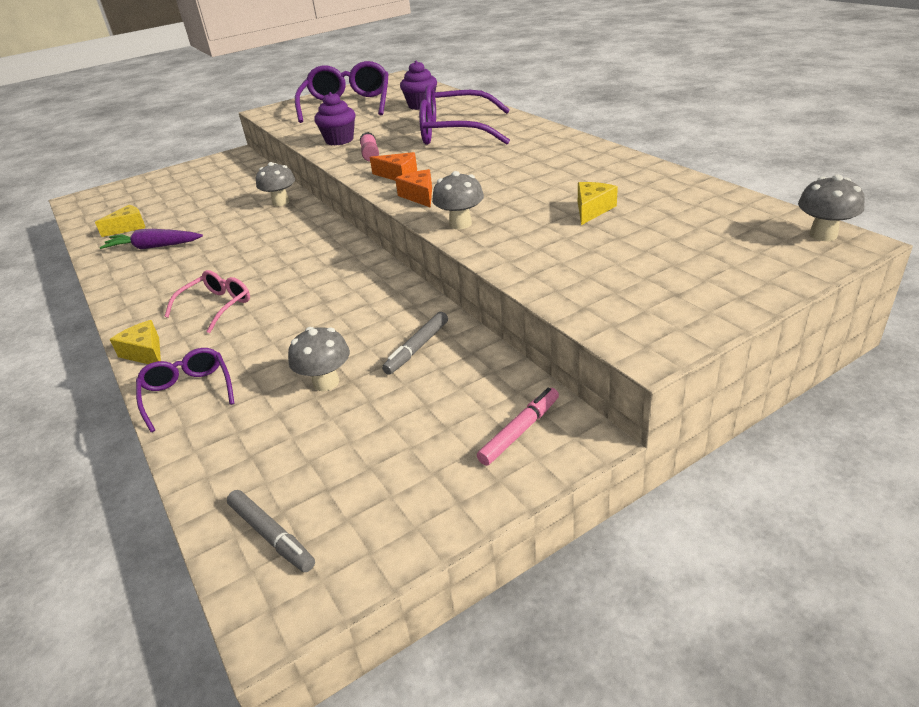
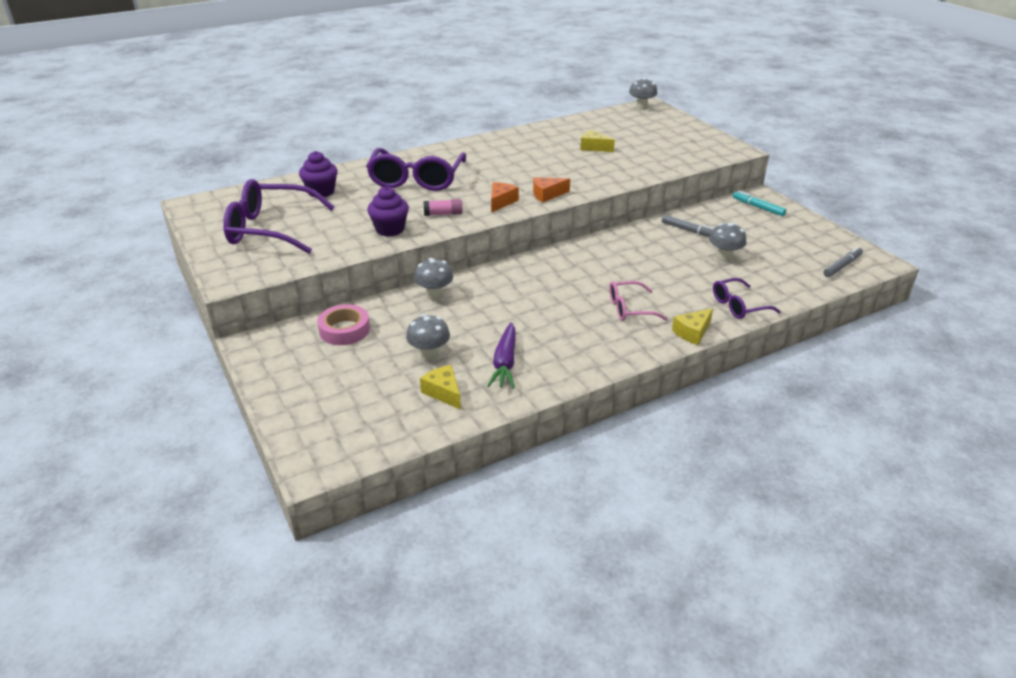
camera: 90 degrees left, 0 degrees up
(216, 307) = (630, 309): pink glasses -> pink glasses turned 45 degrees counterclockwise
(239, 178) = (344, 330): none -> pink tape
(460, 224) = (600, 183): grey mushroom -> grey mushroom (429, 355)
(520, 431) = (758, 207): pink marker -> turquoise marker

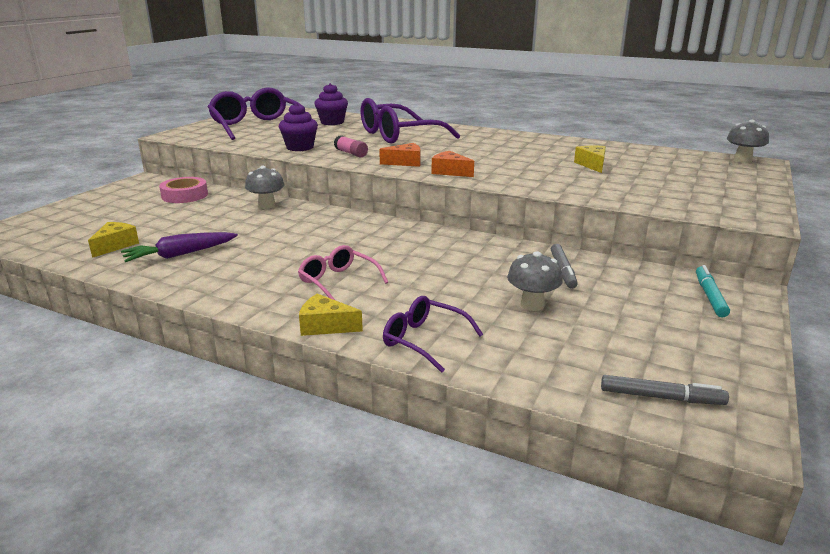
camera: 55 degrees right, 10 degrees down
(429, 355) = (170, 227): grey mushroom -> none

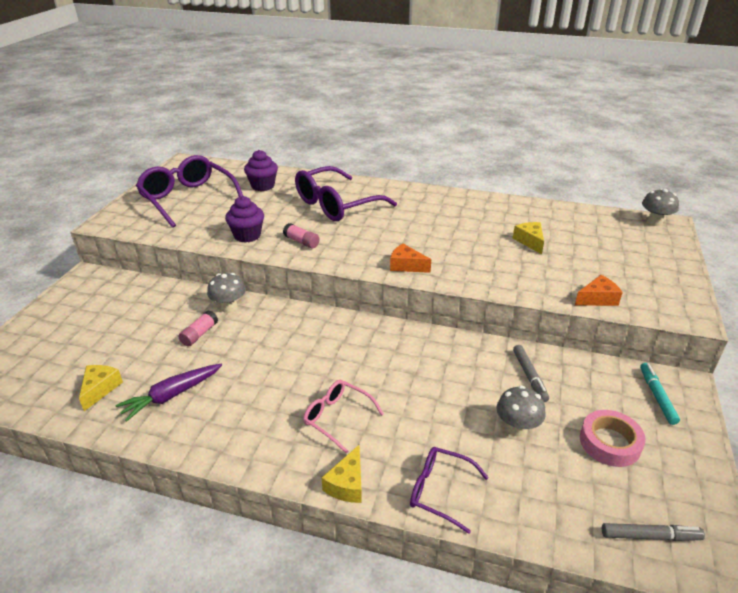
camera: 10 degrees left, 10 degrees up
(185, 195) = (139, 299): pink tape -> pink tape (609, 443)
(228, 220) = (199, 334): none -> pink glue stick
(325, 326) = (347, 484): yellow cheese -> yellow cheese turned 75 degrees counterclockwise
(405, 162) = (359, 253): orange cheese -> orange cheese (597, 299)

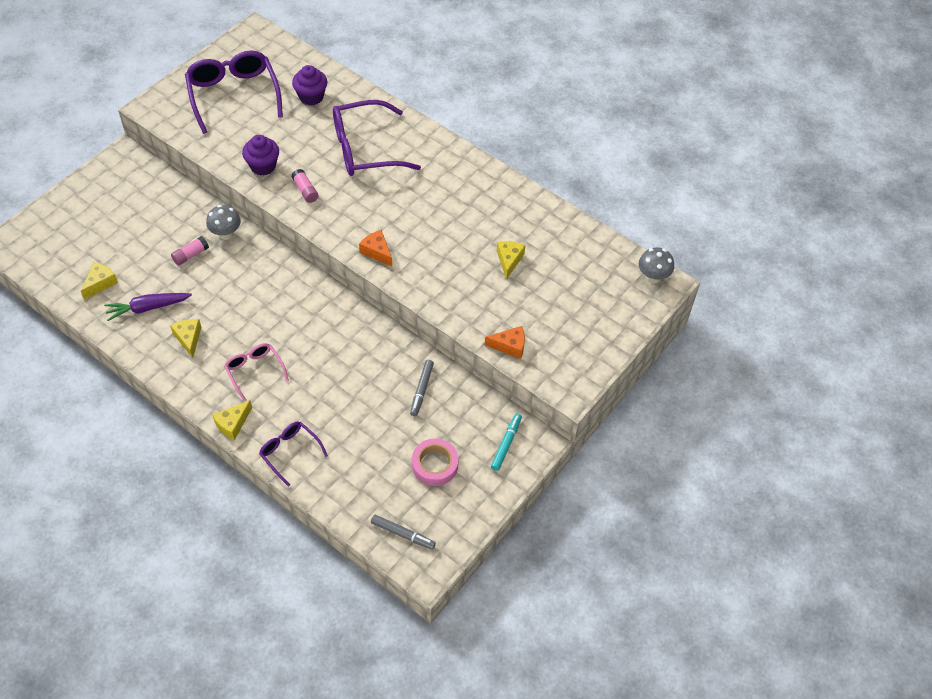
camera: 20 degrees right, 20 degrees up
(238, 410) = (188, 338): none -> yellow cheese
(516, 428) = (377, 428): grey mushroom -> none

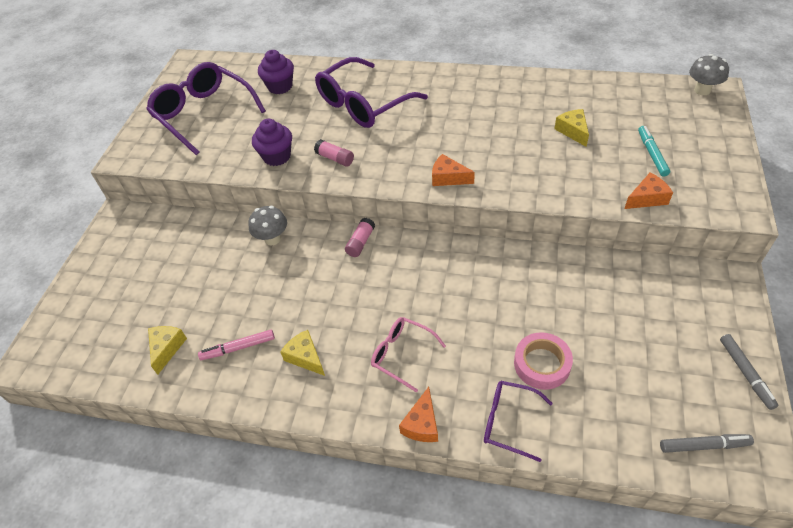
camera: 20 degrees left, 5 degrees down
(148, 308) = (238, 348): purple carrot -> pink marker
(190, 255) = (249, 274): pink glue stick -> pink glue stick (360, 242)
(232, 424) = (422, 424): yellow cheese -> orange cheese
(421, 390) = (582, 287): grey marker -> grey marker (745, 373)
(435, 465) = (663, 352): pink tape -> pink tape (542, 364)
(506, 444) = (707, 296): turquoise marker -> turquoise marker (652, 154)

